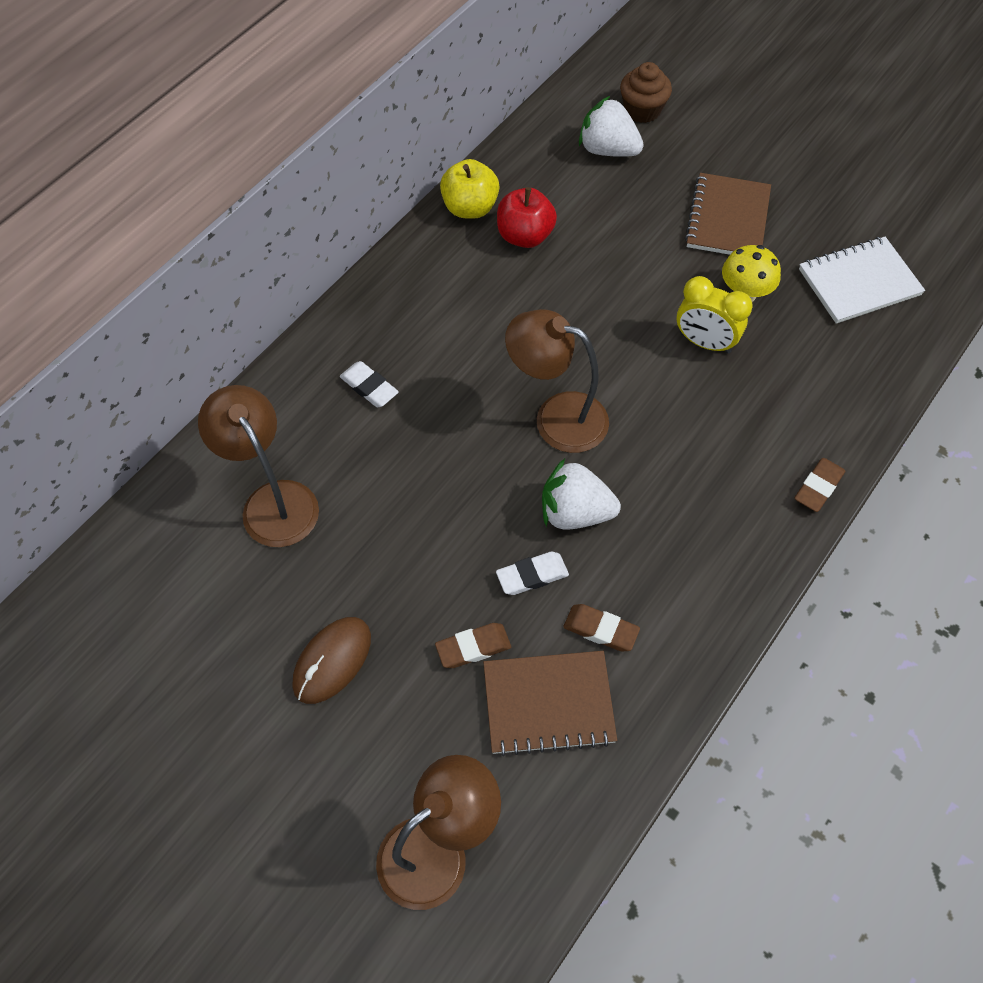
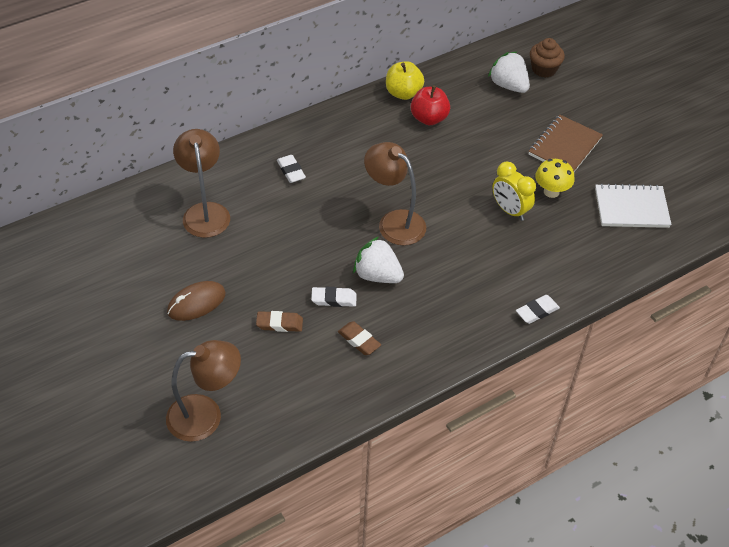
camera: 20 degrees right, 10 degrees down
(548, 704) = (307, 367): brown notebook -> none
(818, 487) = (537, 311): brown eraser -> white eraser

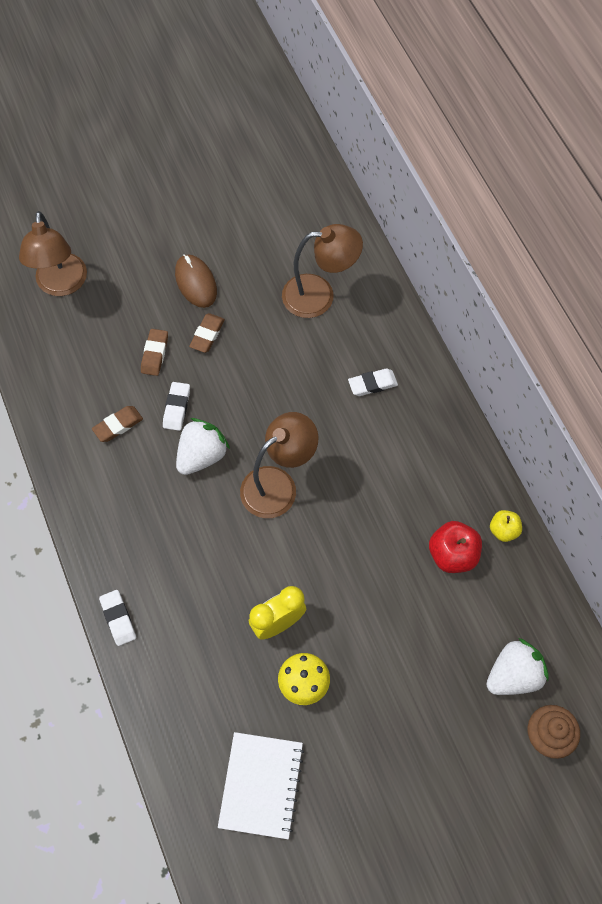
camera: 100 degrees right, 15 degrees up
(254, 287) = (207, 335): none -> brown eraser
(403, 93) = (503, 530): yellow apple -> yellow apple, size x0.62
(564, 146) = (385, 724): brown notebook -> none

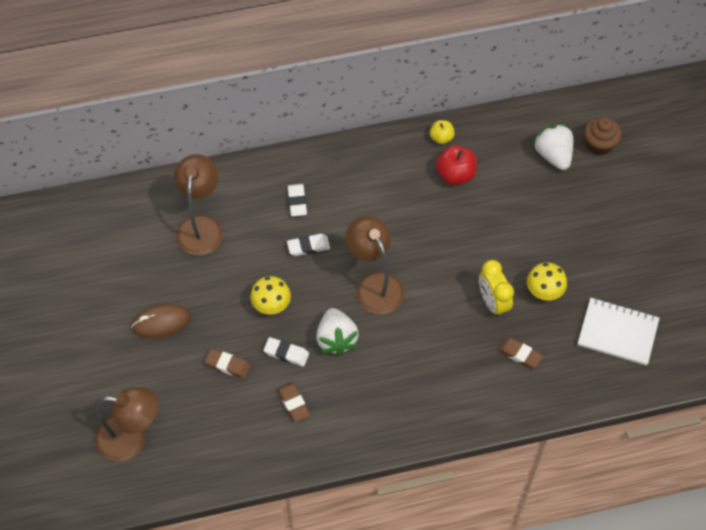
camera: 80 degrees left, 5 degrees down
(118, 619) = (472, 420): white eraser -> white eraser (308, 246)
(202, 455) = (336, 339): white strawberry -> white strawberry turned 150 degrees counterclockwise
(207, 335) = (218, 320): brown eraser -> brown eraser (519, 354)
(233, 382) = (271, 306): none -> yellow mushroom

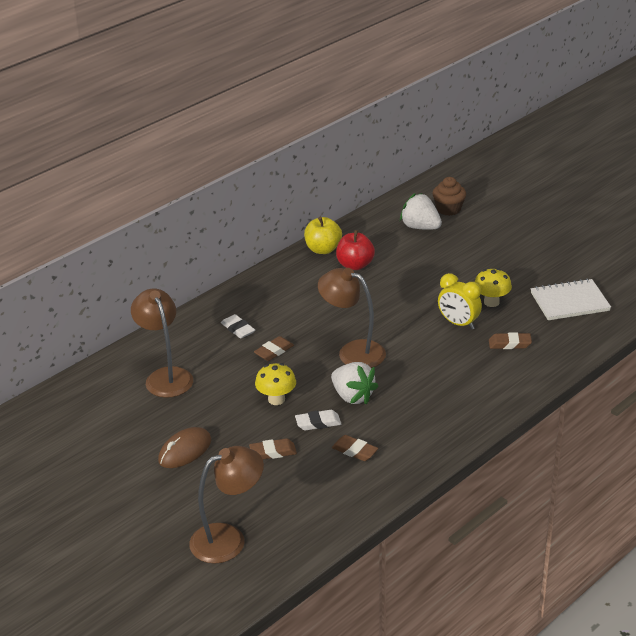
camera: 30 degrees left, 25 degrees down
(308, 246) = (274, 351): white eraser -> brown eraser
(441, 138) = (323, 249): yellow apple -> yellow apple, size x1.62

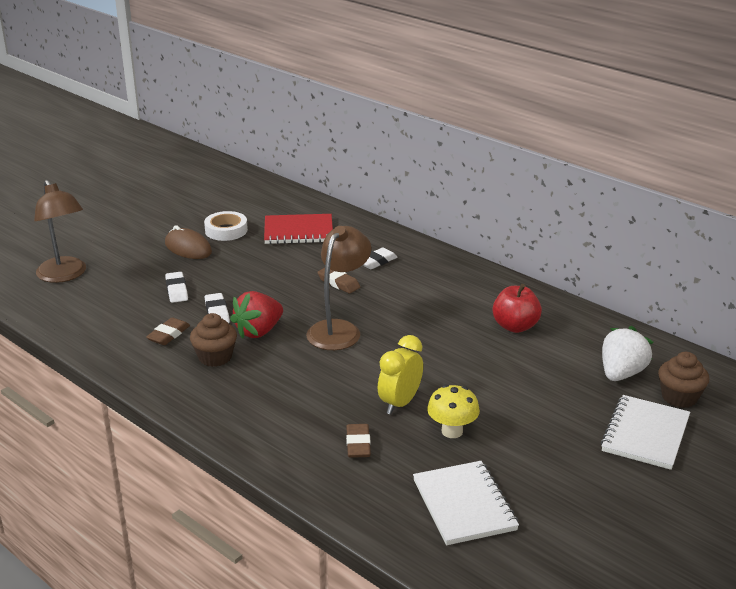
camera: 85 degrees right, 5 degrees down
(150, 426) = (226, 230): none -> white tape
(165, 376) = (298, 231): brown lamp -> red notebook
(273, 452) = (176, 290): brown eraser -> white eraser
(276, 399) = (258, 288): yellow mushroom -> none
(323, 249) = (543, 304): yellow apple -> none
(352, 396) = (258, 331): white strawberry -> red strawberry
(393, 420) = (215, 357): none -> brown cupcake
(490, 227) = (645, 434): none -> white notebook

